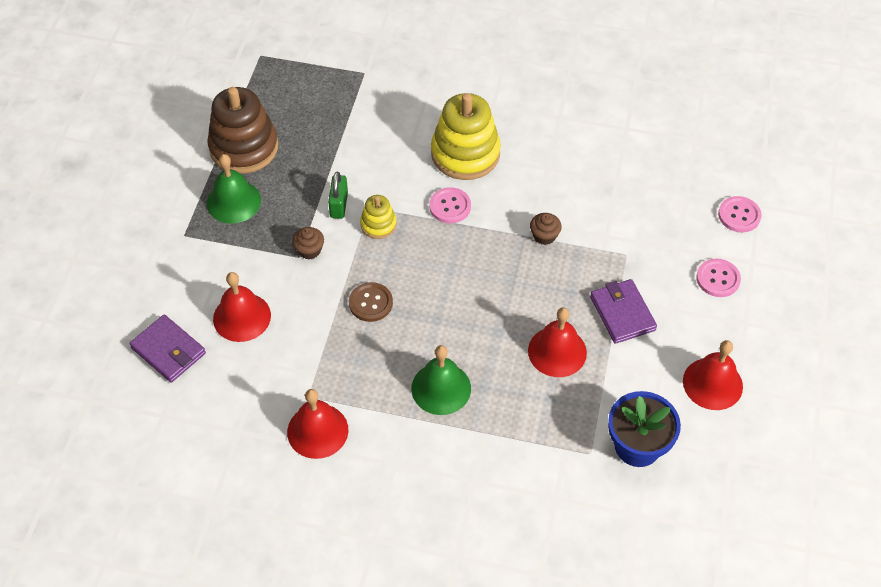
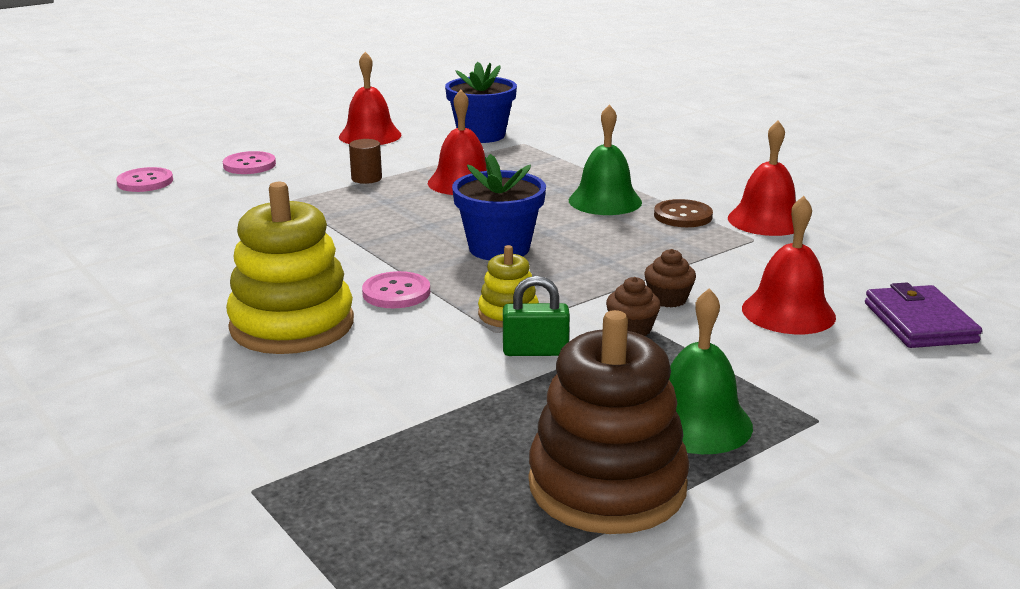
camera: 140 degrees left, 30 degrees down
(339, 205) = (535, 351): green padlock -> green padlock turned 45 degrees clockwise
(370, 303) = (606, 265): brown button -> brown button (683, 216)
(445, 282) = (499, 248): none -> blue flower pot
(544, 236) = (339, 236): brown cupcake -> brown cupcake (668, 299)
(622, 313) = (366, 178): purple wallet -> brown cylinder

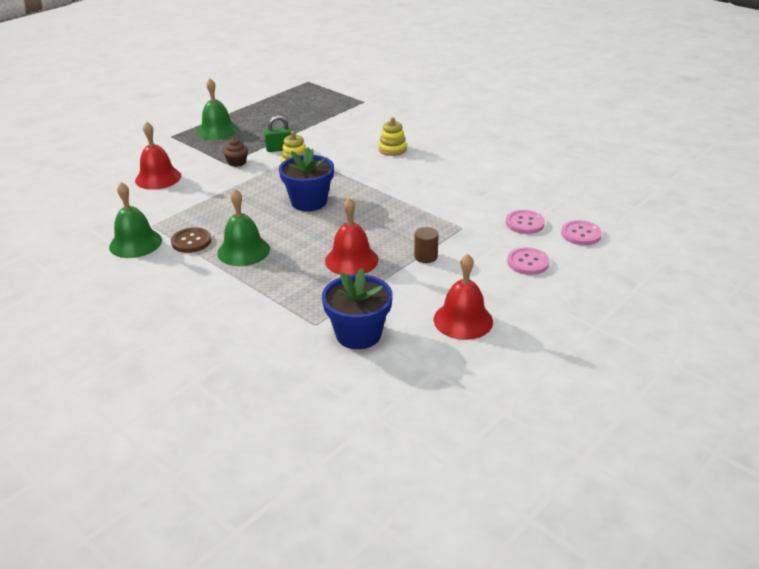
camera: 170 degrees right, 10 degrees up
(292, 325) = (392, 149): yellow stacking toy -> yellow stacking toy, size x0.50
(396, 293) = (354, 169): pink button -> pink button (524, 223)
(607, 485) = (252, 112): brown stacking toy -> none
(668, 299) = (216, 179): brown cupcake -> none
(766, 220) = (135, 243): red bell -> green bell
(919, 323) = (96, 179): purple wallet -> none

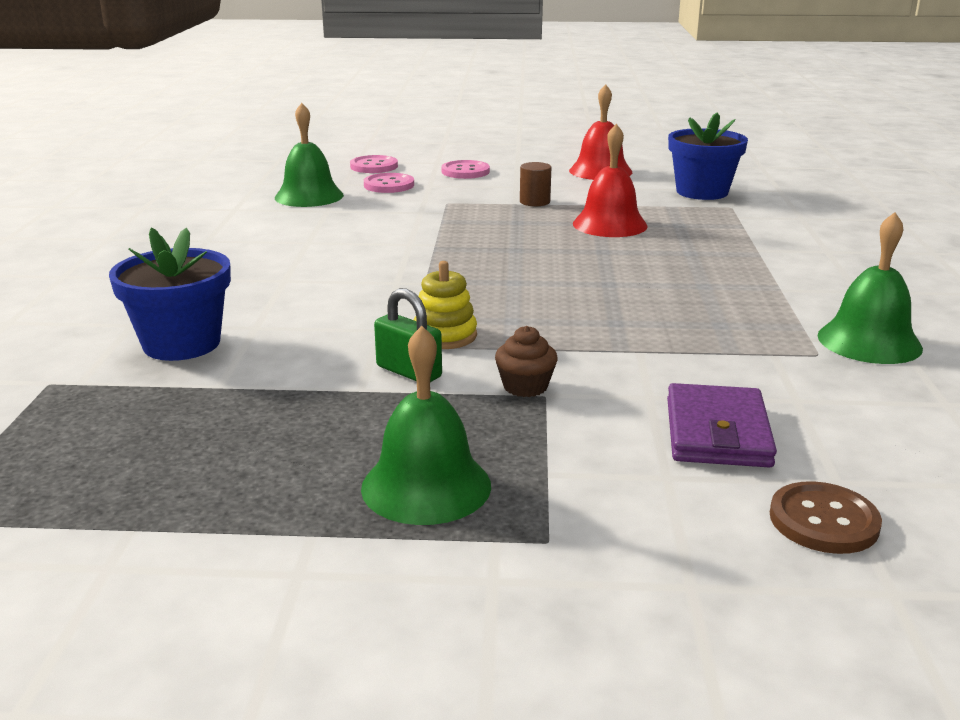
camera: 130 degrees left, 10 degrees down
(158, 178) = (717, 432): red bell -> purple wallet
(191, 241) = (776, 309): brown button -> brown button (823, 521)
(243, 251) = (717, 274): green bell -> green bell (309, 196)
(309, 202) = (539, 283): blue flower pot -> blue flower pot (181, 344)
(392, 149) = (279, 288): yellow stacking toy -> none

